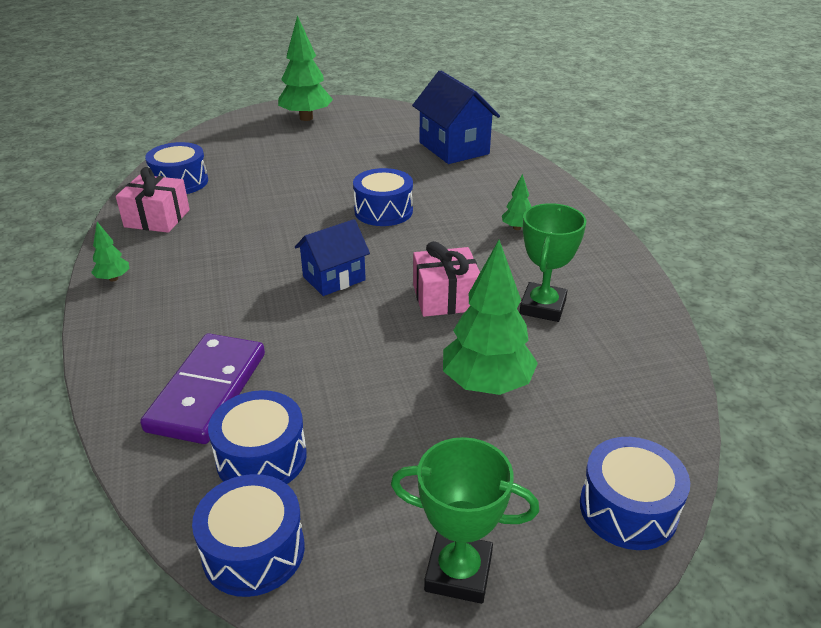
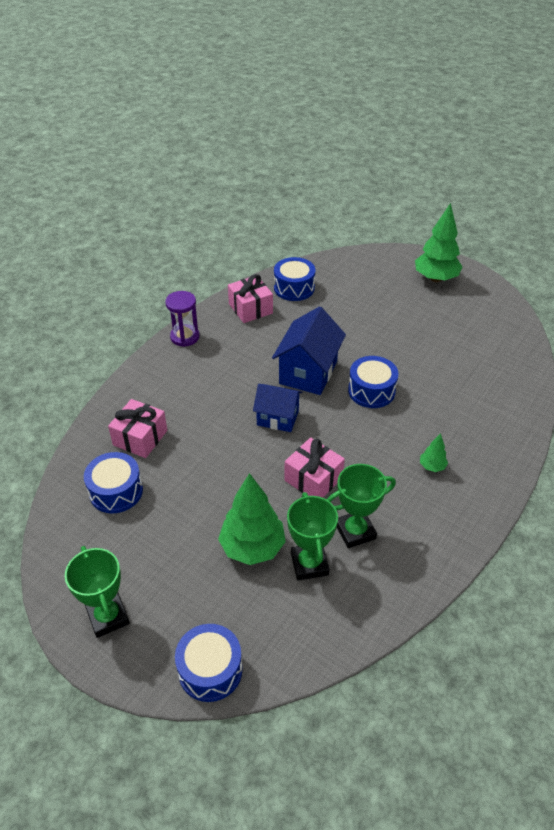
camera: 50 degrees right, 10 degrees up
(113, 278) = (185, 337): green tree -> purple hourglass
(207, 391) = (140, 438): purple domino -> pink gift
(253, 551) = (61, 530): blue drum -> none
(454, 148) = (496, 371): blue house -> blue house (308, 372)
(552, 356) = (309, 564): none -> green trophy

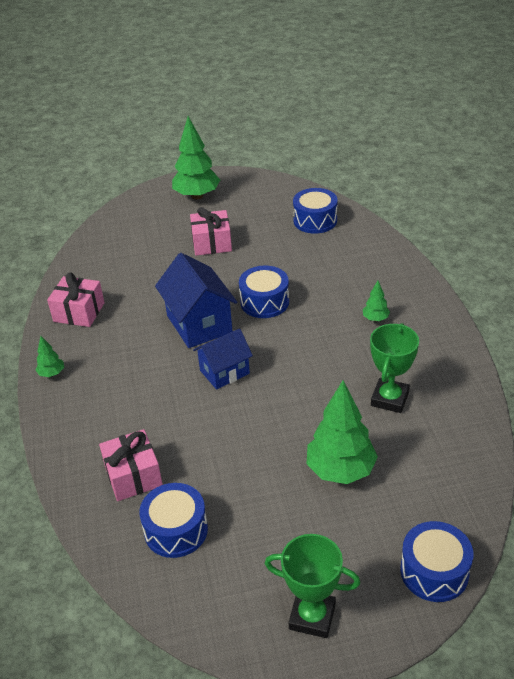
camera: 45 degrees left, 5 degrees down
(185, 337) = (52, 373): purple hourglass -> green tree
(294, 288) = (94, 273): blue drum -> blue drum (315, 220)
(309, 564) = (393, 445): green trophy -> none
(313, 479) = (313, 390): pink gift -> pink gift (212, 243)

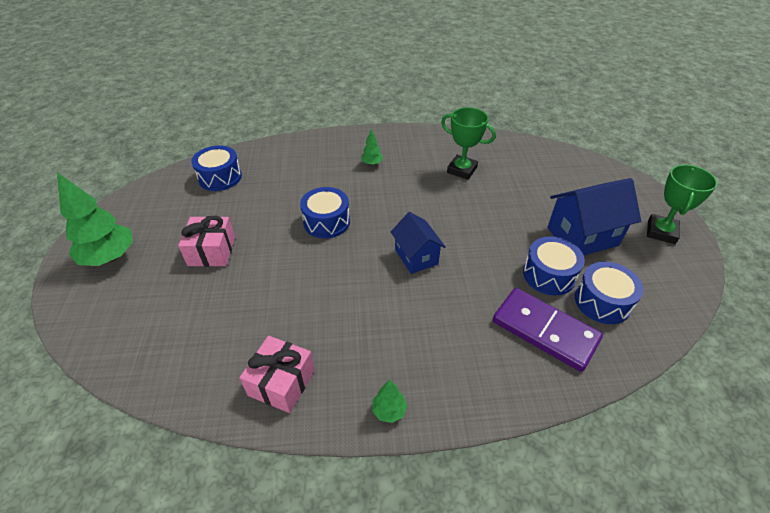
camera: 85 degrees left, 5 degrees up
(133, 476) = (545, 330): pink gift -> purple domino
(199, 324) = (342, 270): blue house -> blue house (582, 236)
(340, 470) = (532, 202): green tree -> none
(434, 571) = (611, 176): blue drum -> blue drum (549, 275)

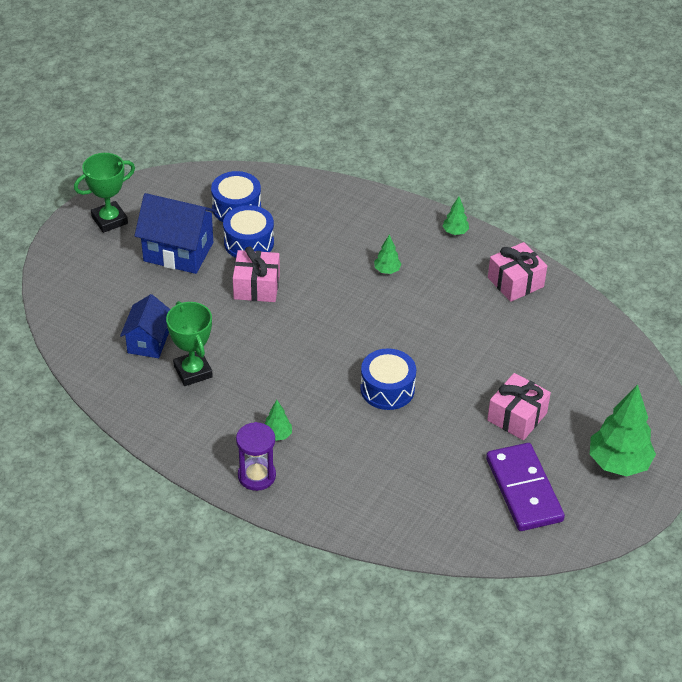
camera: 145 degrees left, 0 degrees up
(220, 177) = (462, 513): blue drum -> none
(362, 141) = (256, 476): none -> purple hourglass
(414, 318) = (387, 270): none -> green tree
(416, 257) = (337, 312): blue house -> blue house (148, 342)
(496, 242) = (256, 286): none -> pink gift
(545, 330) = (302, 215): purple domino -> purple domino (523, 490)

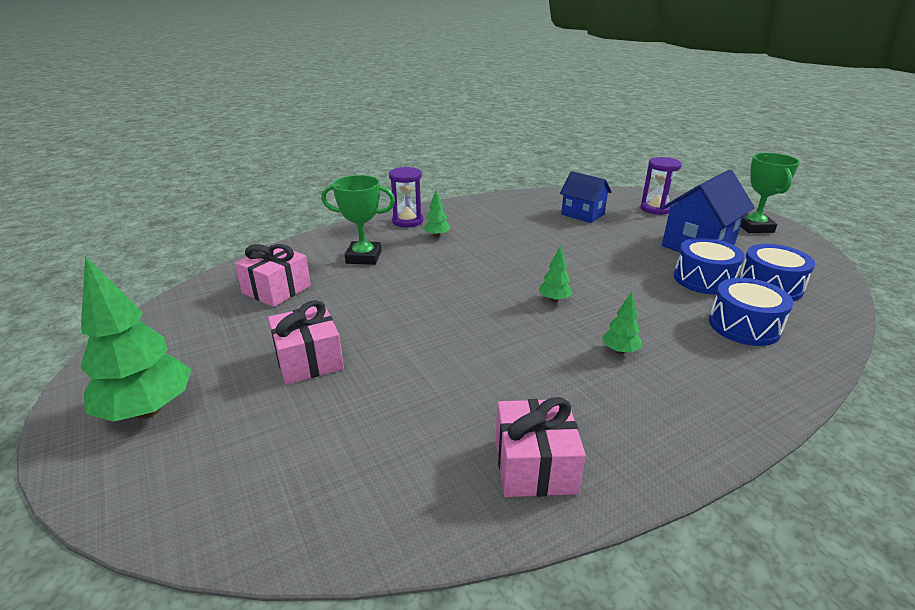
camera: 120 degrees right, 15 degrees down
(98, 291) = (655, 209): none -> purple hourglass
(193, 371) = (536, 222): green trophy -> green trophy (363, 257)
(256, 286) = (629, 268): pink gift -> pink gift (277, 289)
(387, 389) = (434, 294): blue drum -> blue drum (744, 326)
(455, 232) = (687, 445): green tree -> green tree (554, 300)
(523, 490) = (225, 327): purple domino -> none

